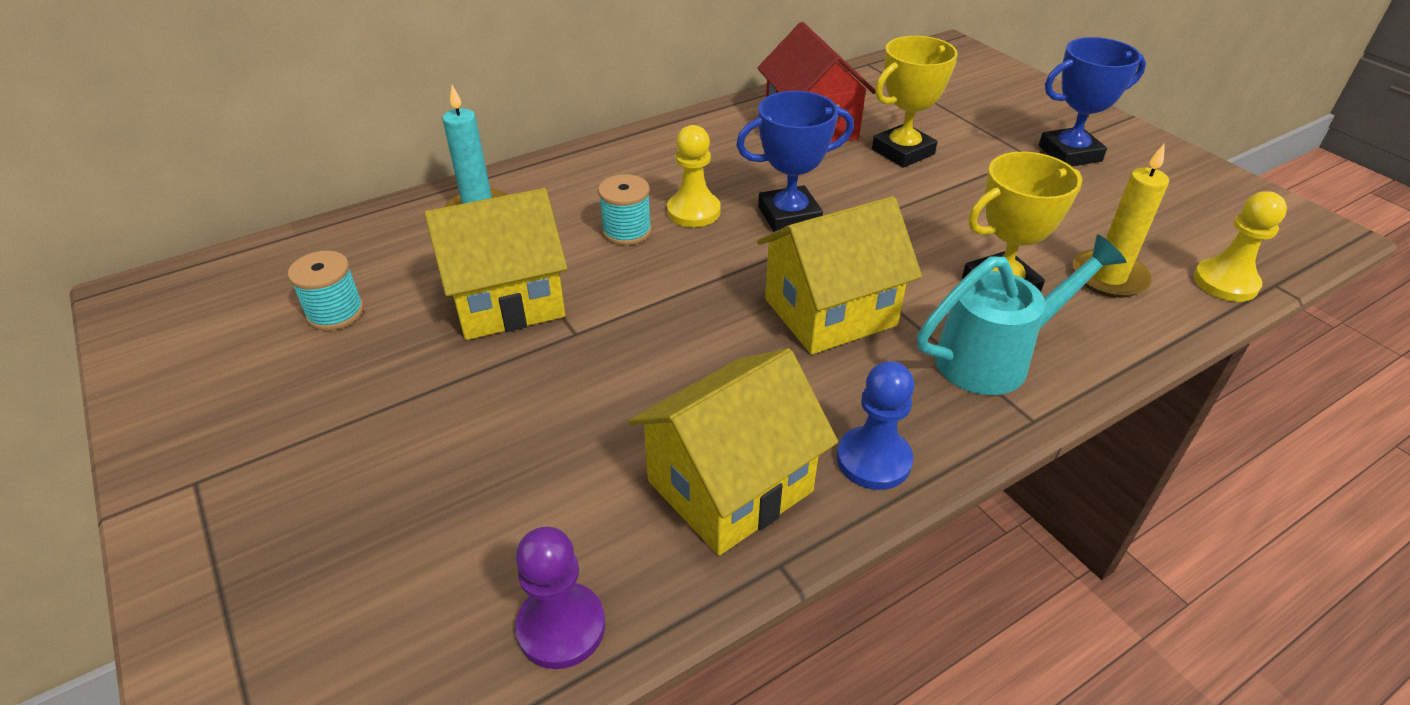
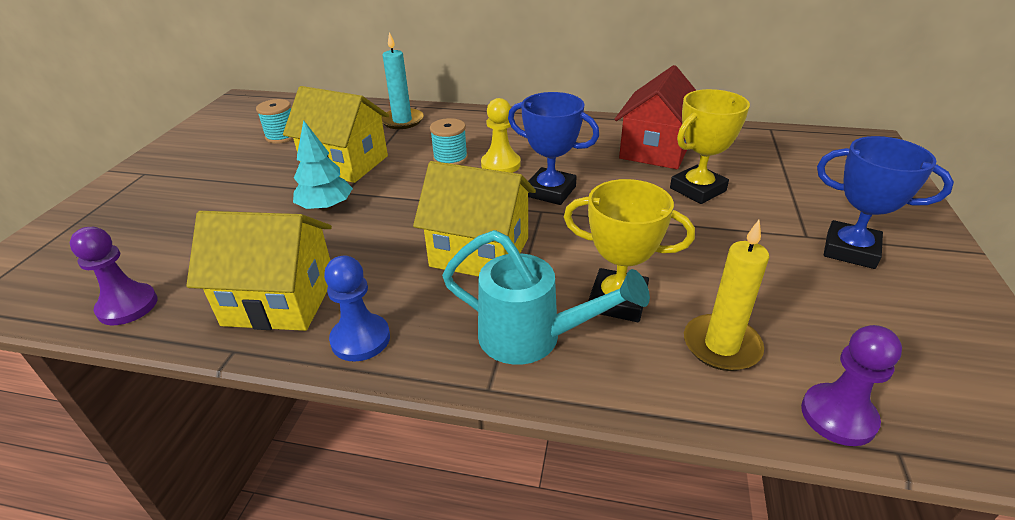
camera: 45 degrees right, 5 degrees down
(585, 363) = (326, 207): none -> turquoise tree
(903, 152) = (697, 189): yellow trophy -> yellow trophy turned 45 degrees counterclockwise
(1225, 282) = (838, 416): yellow pawn -> purple pawn

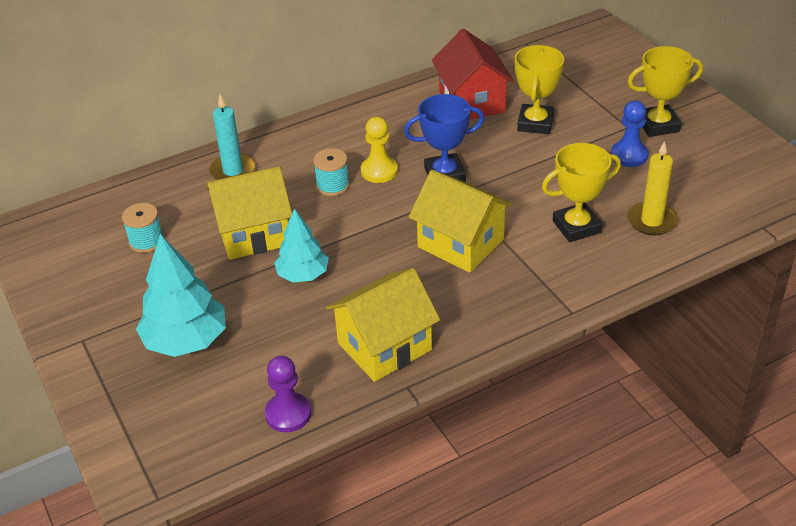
camera: 40 degrees left, 5 degrees up
(184, 208) = (186, 341): none -> turquoise tree
(360, 339) = (470, 333): blue pawn -> blue pawn (629, 155)
(480, 252) = (461, 243): yellow house -> yellow house turned 60 degrees clockwise
(532, 338) = (559, 274): turquoise watering can -> none
(838, 416) = (729, 225): purple pawn -> none
(850, 250) = (658, 125): blue trophy -> yellow trophy

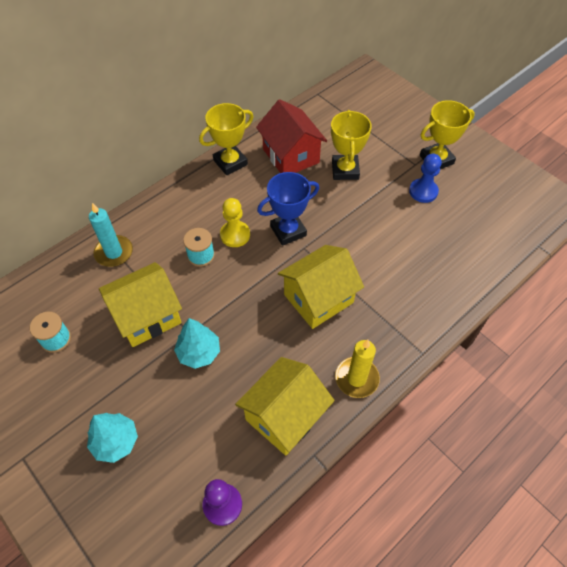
camera: 15 degrees left, 15 degrees up
(186, 341) = (116, 441): turquoise tree -> turquoise tree, size x0.64
(461, 243) = (318, 298): yellow house -> yellow house turned 60 degrees counterclockwise
(576, 227) = (403, 267): yellow trophy -> yellow trophy (230, 162)
(651, 221) = (457, 252): yellow candle -> yellow candle (356, 378)

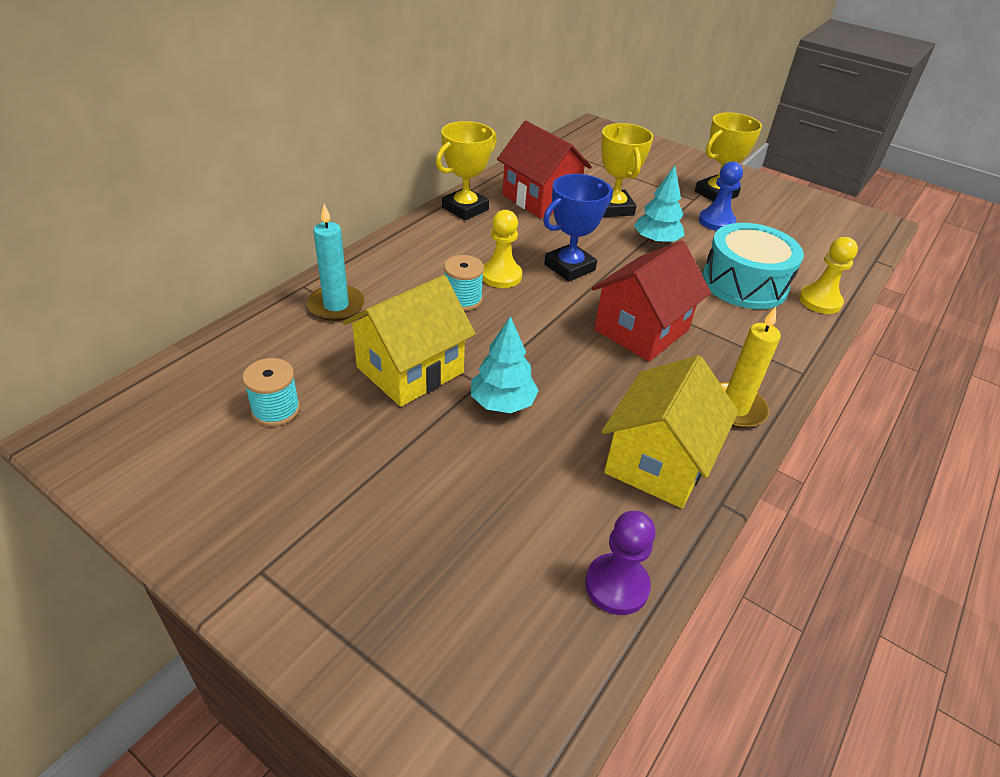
camera: 15 degrees left, 15 degrees down
(116, 441) = (414, 526): turquoise tree -> turquoise tree (656, 241)
(318, 298) = (641, 330): yellow house -> red house
(417, 260) = (744, 283): none -> turquoise drum
(469, 285) = (820, 301): none -> yellow pawn

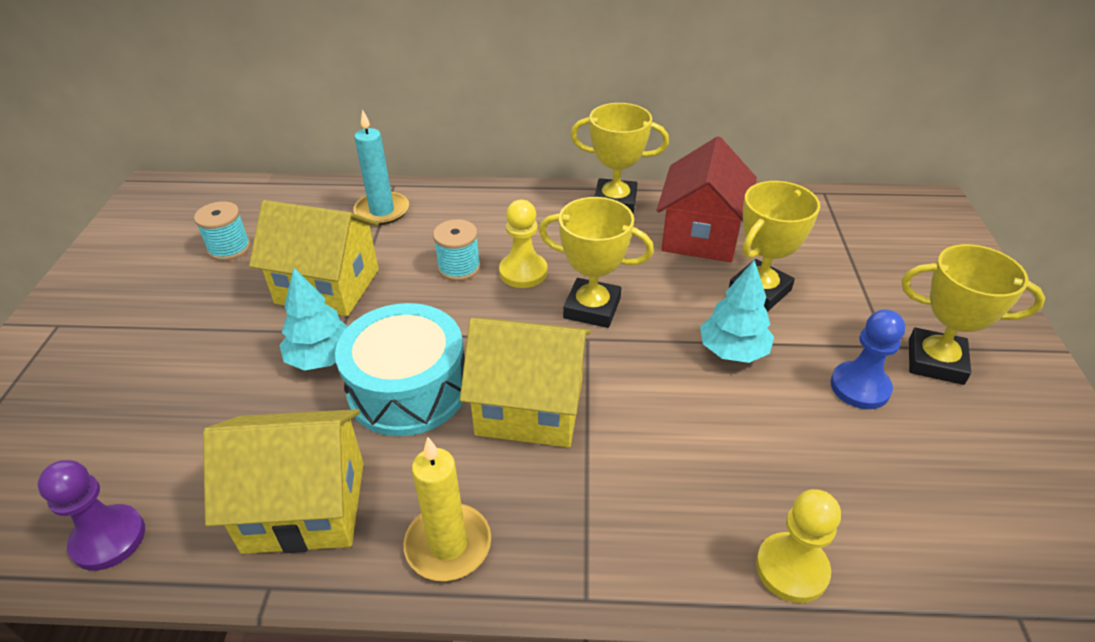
camera: 60 degrees right, 0 degrees up
(569, 267) = (592, 308): blue trophy -> yellow trophy
(641, 330) = (530, 407): red house -> yellow house
(744, 283) = (737, 467): turquoise drum -> turquoise drum (408, 388)

